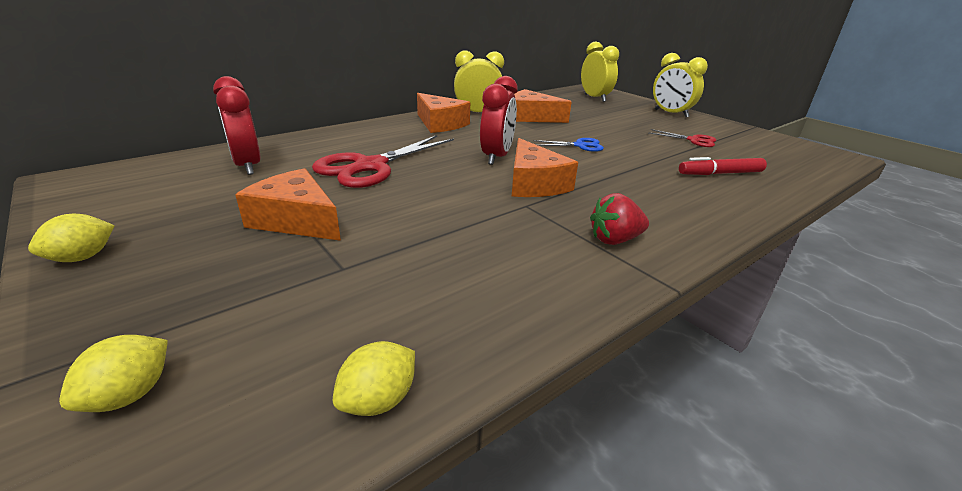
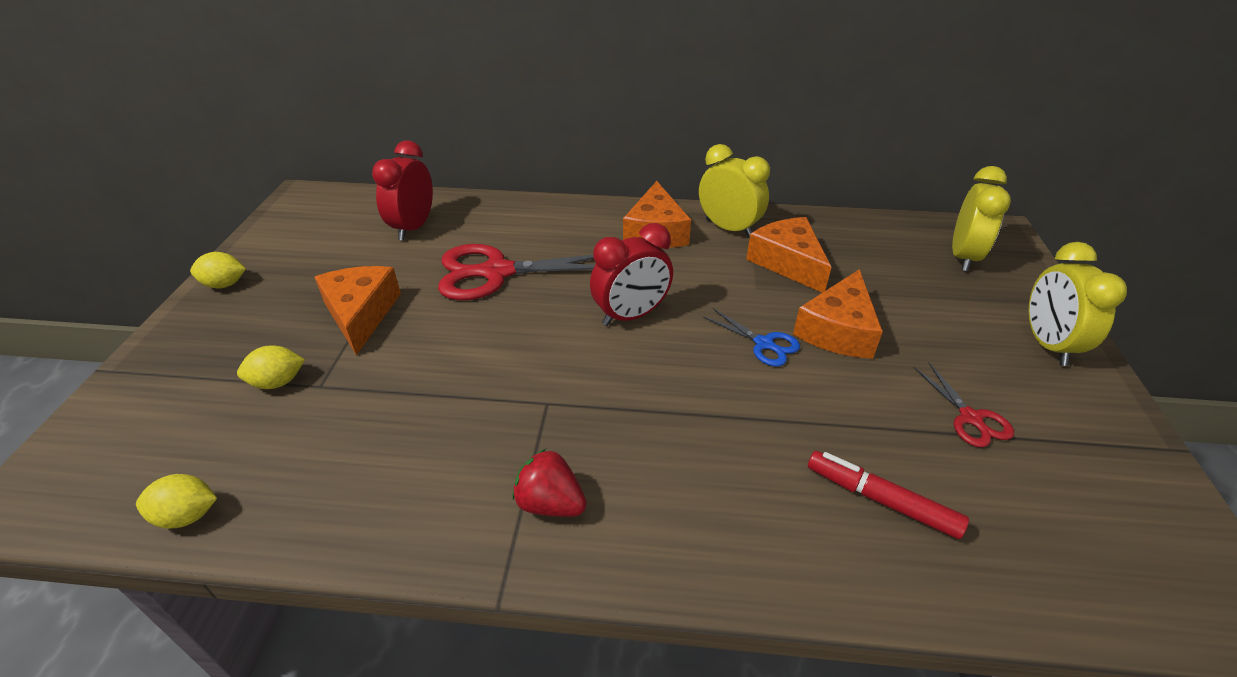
camera: 45 degrees right, 10 degrees up
(130, 395) = (123, 416): yellow lemon -> yellow lemon (278, 382)
(534, 183) = (604, 377): orange cheese -> orange cheese (838, 330)

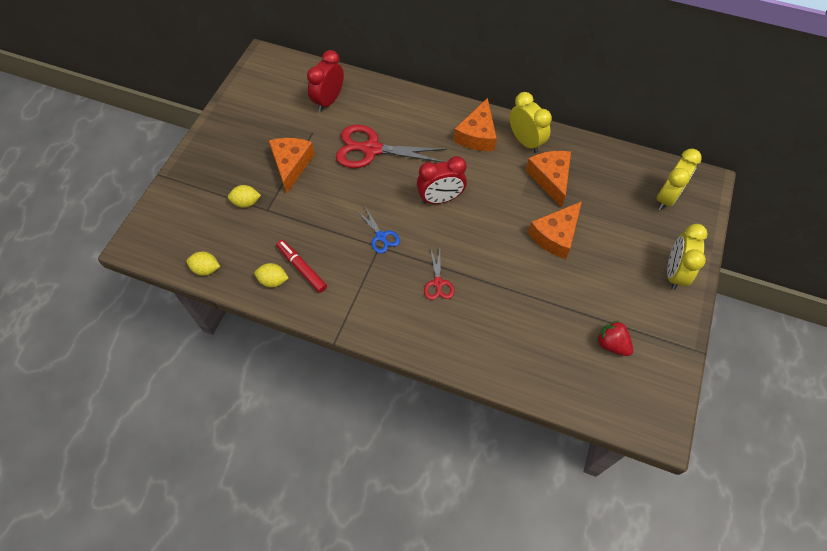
camera: 15 degrees right, 20 degrees up
(225, 284) = (219, 126): yellow lemon -> yellow lemon (273, 281)
(550, 503) = (367, 302): red strawberry -> red strawberry (611, 344)
(764, 344) = (508, 235): blue scissors -> blue scissors (381, 236)
(881, 500) = (525, 339): red marker -> red marker (302, 268)
(971, 418) = (598, 307): red scissors -> red scissors (438, 283)

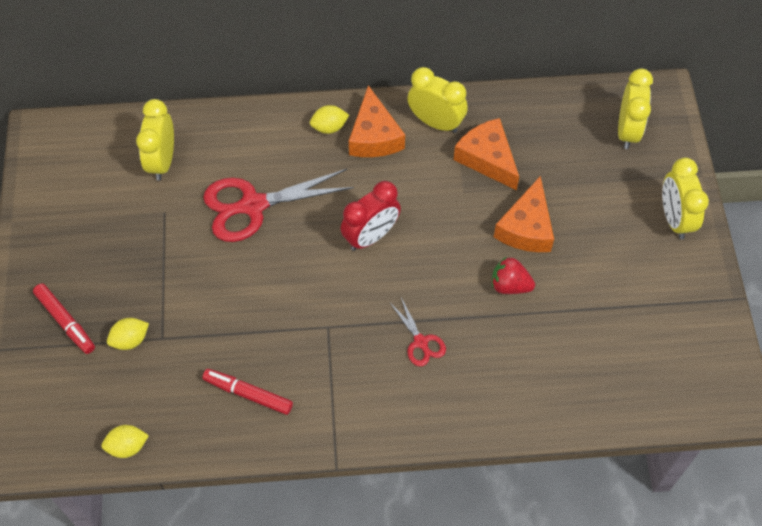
camera: 25 degrees left, 0 degrees up
(213, 175) = (65, 321): none -> red marker
(273, 281) = (221, 424): yellow lemon -> yellow lemon (329, 127)
(291, 165) = (161, 267): orange cheese -> none
(328, 101) = (162, 161): red clock -> yellow clock
(381, 236) = (324, 313): blue scissors -> none
(611, 344) = (645, 331): red strawberry -> red strawberry (510, 285)

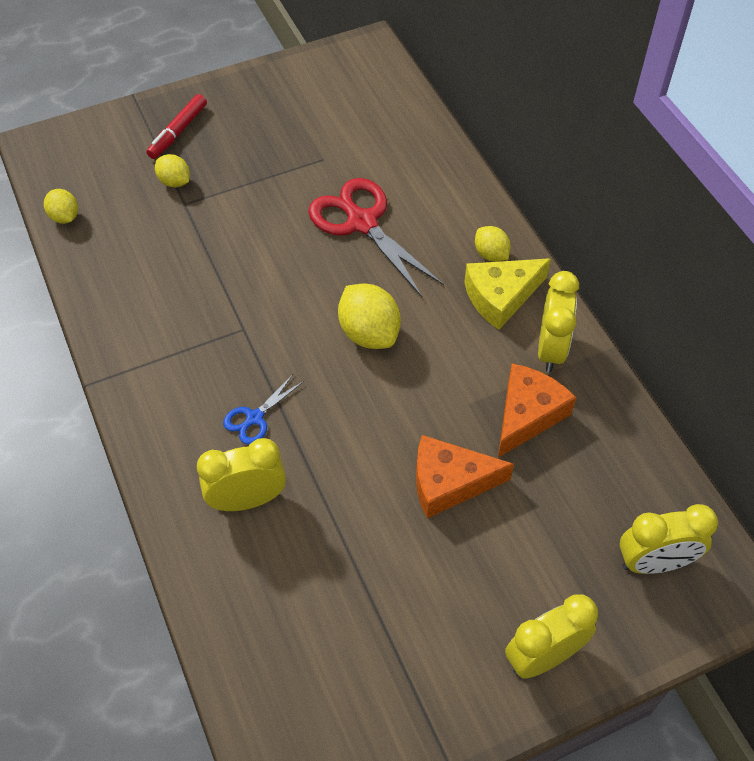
camera: 70 degrees right, 5 degrees down
(162, 161) = (380, 138): yellow clock -> yellow clock (247, 500)
(248, 394) = (145, 288): red marker -> none
(371, 236) = (369, 333): red clock -> yellow lemon
(374, 136) = (501, 297): orange cheese -> yellow cheese
(421, 342) = (254, 418): red scissors -> blue scissors
(510, 285) = (362, 486): red strawberry -> none

